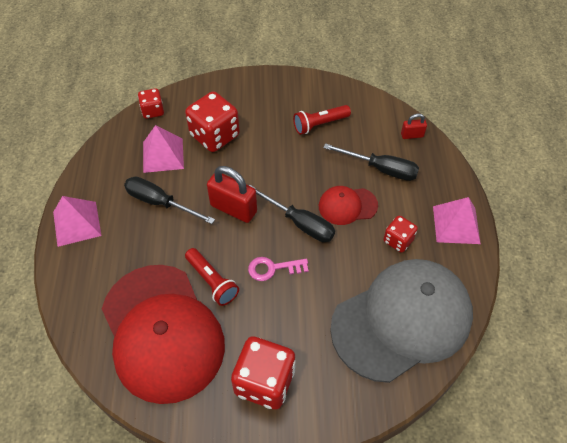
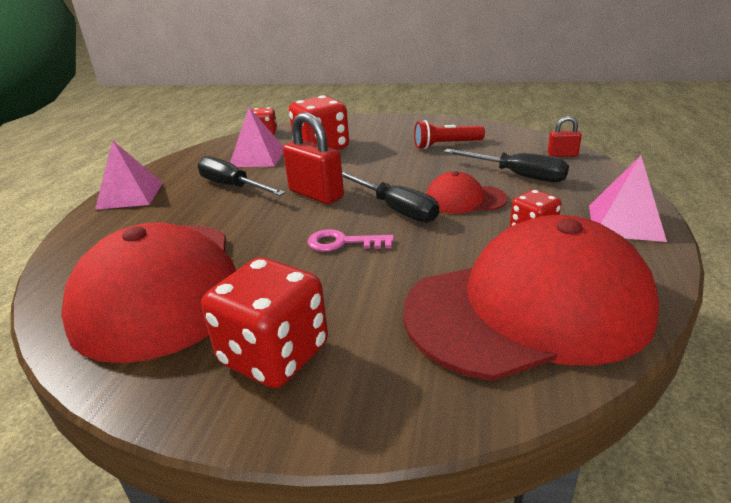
camera: 15 degrees right, 25 degrees down
(212, 281) = (255, 248): red flashlight -> none
(402, 320) = (529, 308): grey cap -> red cap

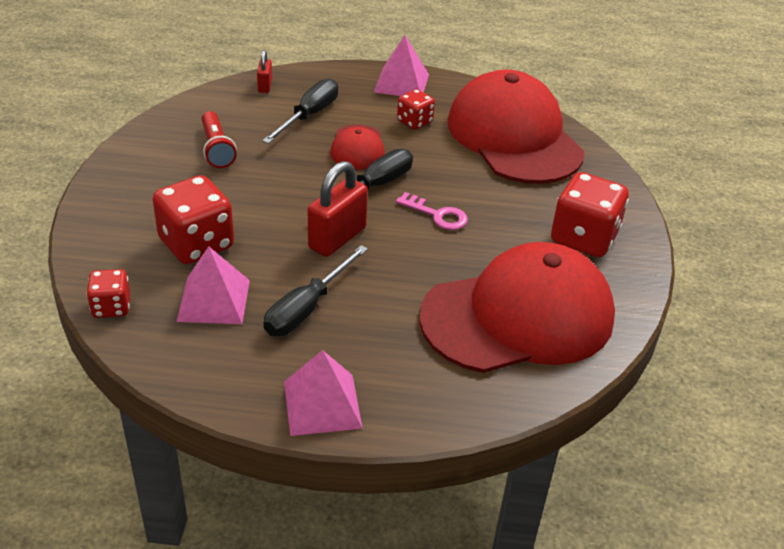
camera: 100 degrees left, 10 degrees up
(343, 242) = (437, 215): pink key -> pink key turned 60 degrees counterclockwise

